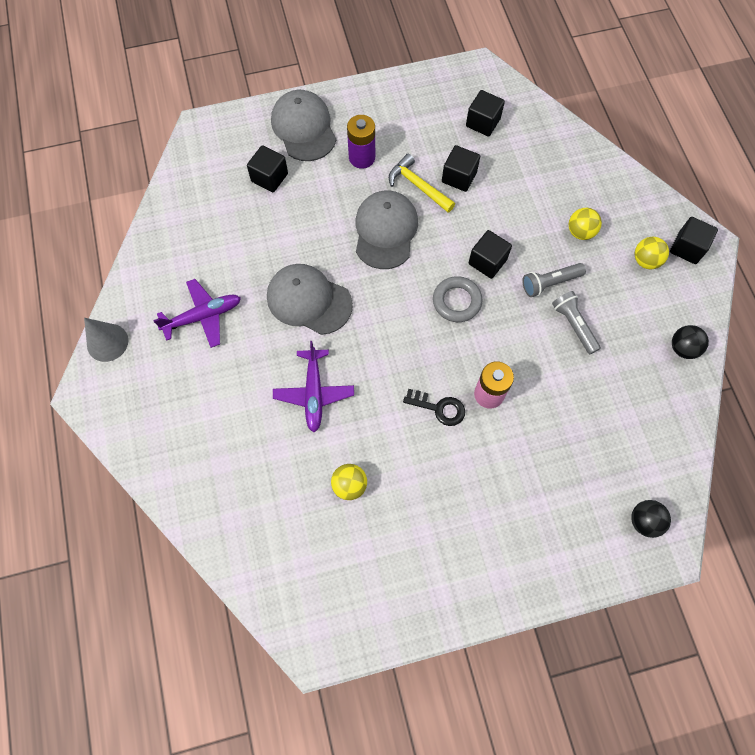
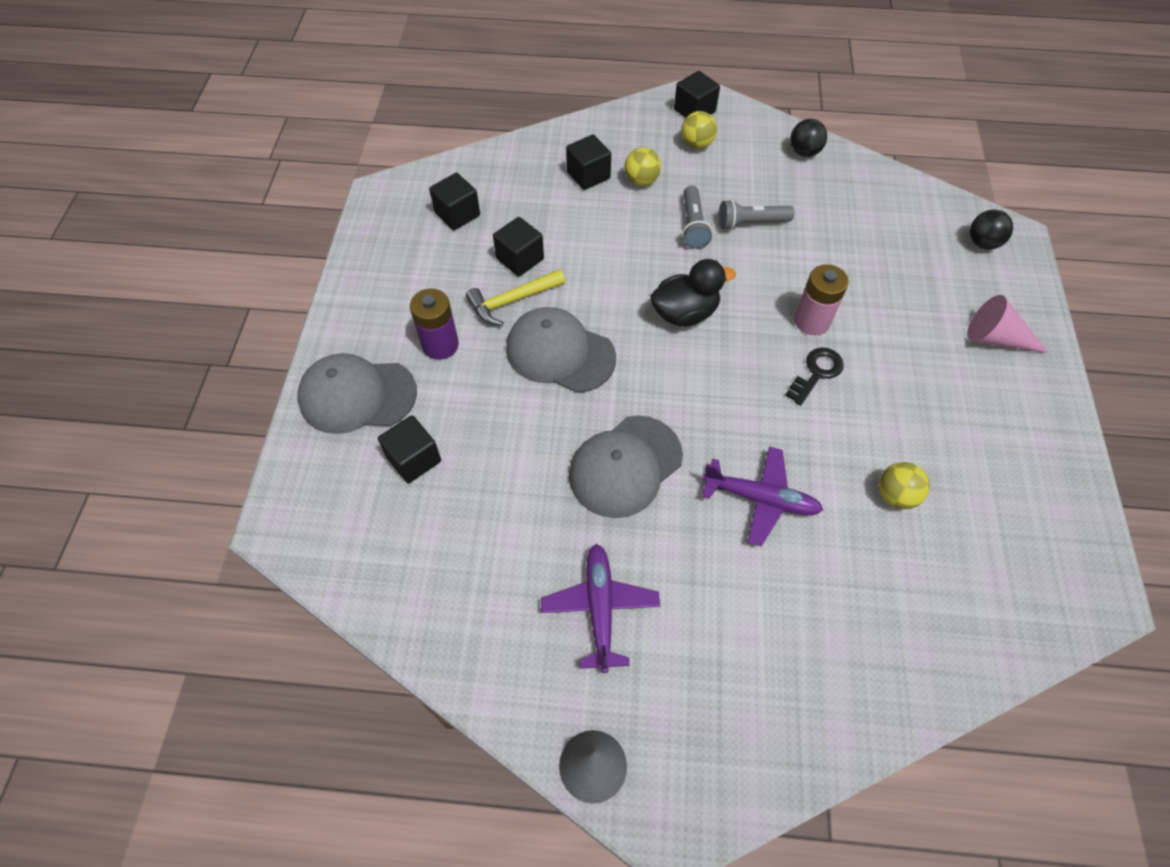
camera: 70 degrees left, 10 degrees down
(457, 301) = (685, 313): grey ring -> black duck
(487, 261) = (644, 269): black cube -> black cube (588, 175)
(534, 544) = (996, 338): none -> pink cone

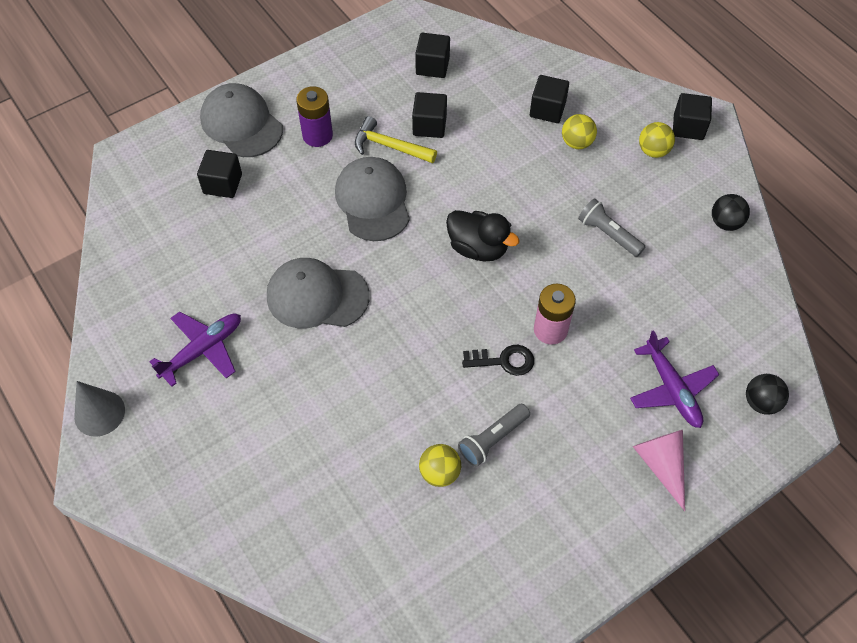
camera: 50 degrees right, 0 degrees up
(693, 225) = (567, 201): grey flashlight -> grey flashlight (492, 439)
(760, 499) = (361, 389): purple plane -> purple plane (671, 389)

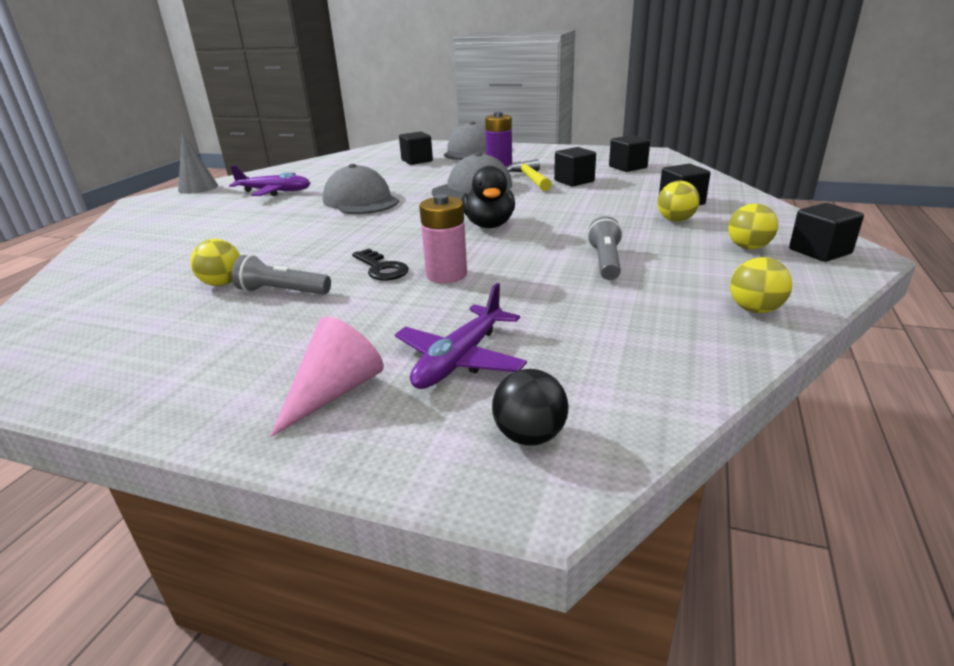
camera: 55 degrees right, 30 degrees down
(725, 223) = (755, 310): black ball -> yellow ball

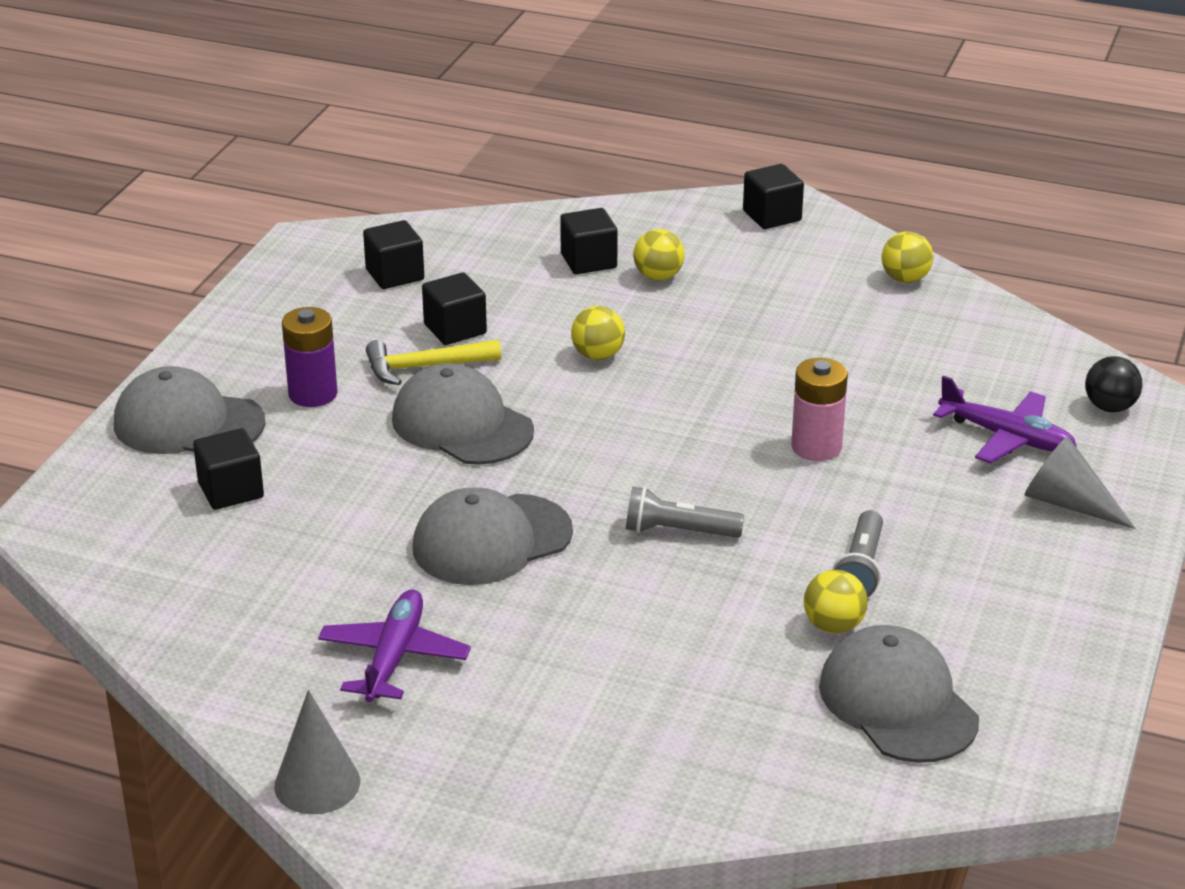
camera: 90 degrees left, 5 degrees up
(121, 305) = (897, 702): none -> grey cap
(334, 392) = (1068, 503): pink cone -> grey cone
(382, 269) = (794, 496): black key -> none
(489, 225) = (647, 413): black duck -> none
(605, 262) = (787, 339): grey flashlight -> grey flashlight (678, 531)
(748, 247) = (755, 250): yellow ball -> yellow ball (598, 355)

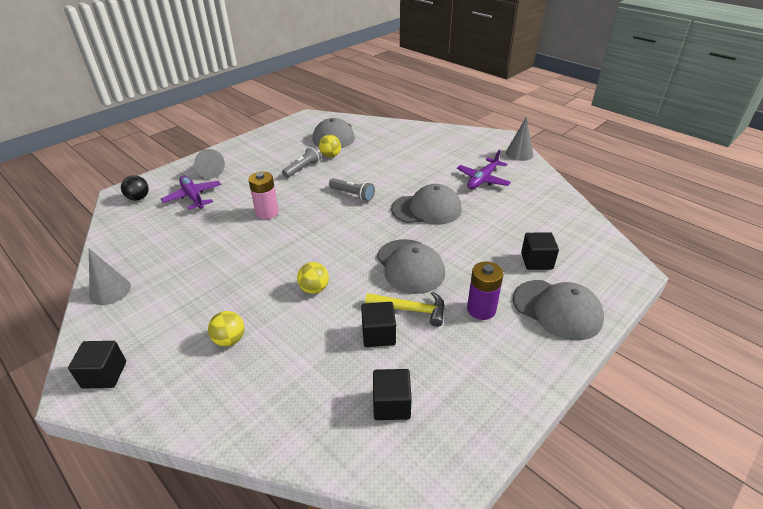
camera: 155 degrees left, 5 degrees up
(588, 261) = (257, 371): black cube -> none
(905, 279) = (110, 291): yellow ball -> grey cone

